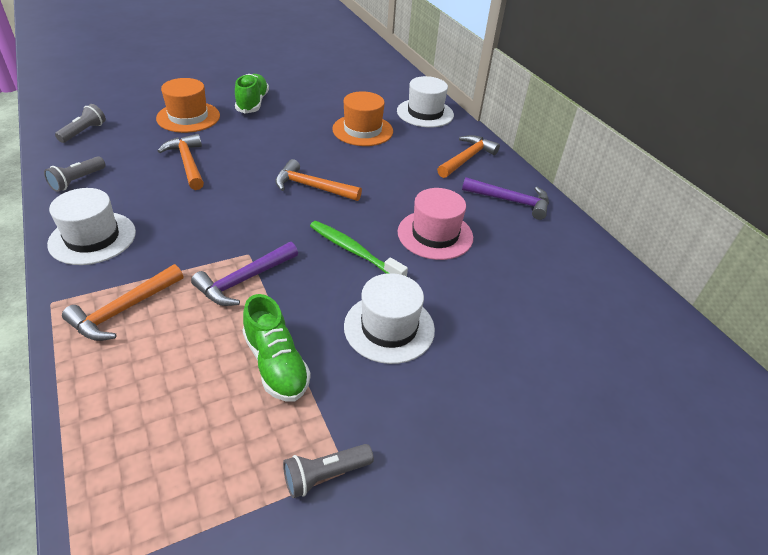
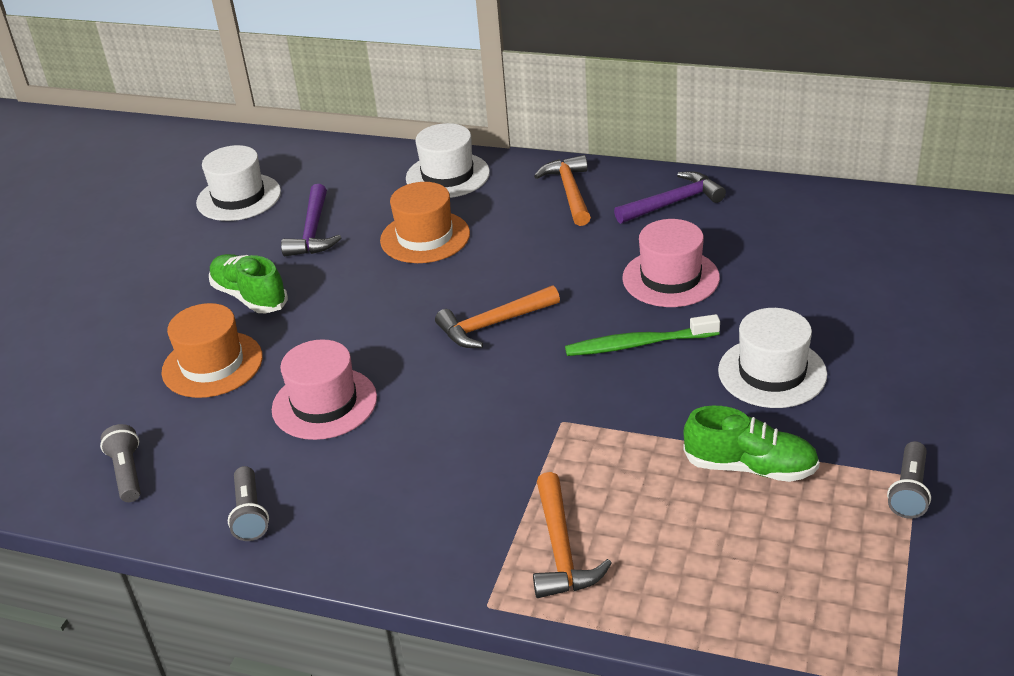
camera: 40 degrees left, 5 degrees down
(92, 238) = (396, 536): white hat -> white hat (239, 197)
(187, 163) = (324, 403): orange hammer -> pink hat
(244, 280) = (604, 441): purple hammer -> purple hammer (313, 232)

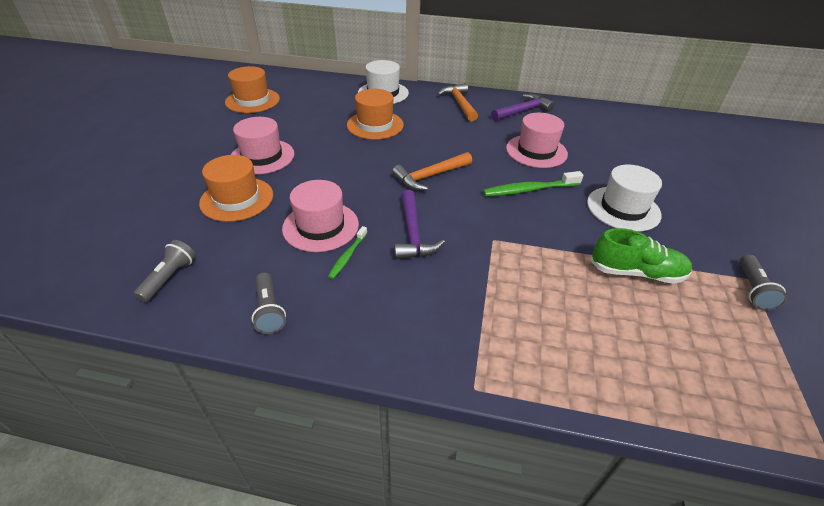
camera: 10 degrees left, 5 degrees up
(127, 473) = (169, 278): grey flashlight -> grey flashlight turned 45 degrees clockwise
(239, 197) = (252, 100): white hat -> orange hat
(250, 297) = (262, 156): green shoe -> pink hat
(313, 232) = (302, 120): purple hammer -> purple hammer (413, 233)
(356, 445) = (348, 256): none -> green toothbrush
(561, 549) = (521, 338): orange hammer -> none

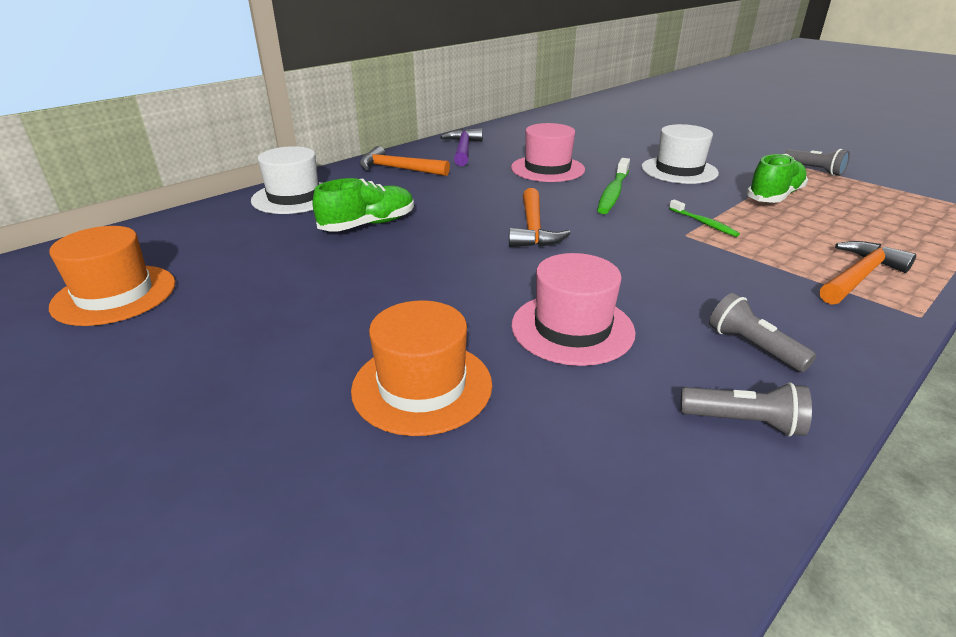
camera: 55 degrees left, 10 degrees down
(169, 278) = (598, 522): grey flashlight -> grey flashlight (753, 347)
(262, 156) = (322, 330): pink hat -> none
(348, 256) = (656, 326): green toothbrush -> green toothbrush (704, 223)
(375, 125) = (368, 225): orange hat -> green shoe
(413, 233) = (641, 271): purple hammer -> none
(515, 345) = (859, 276): none -> orange hammer

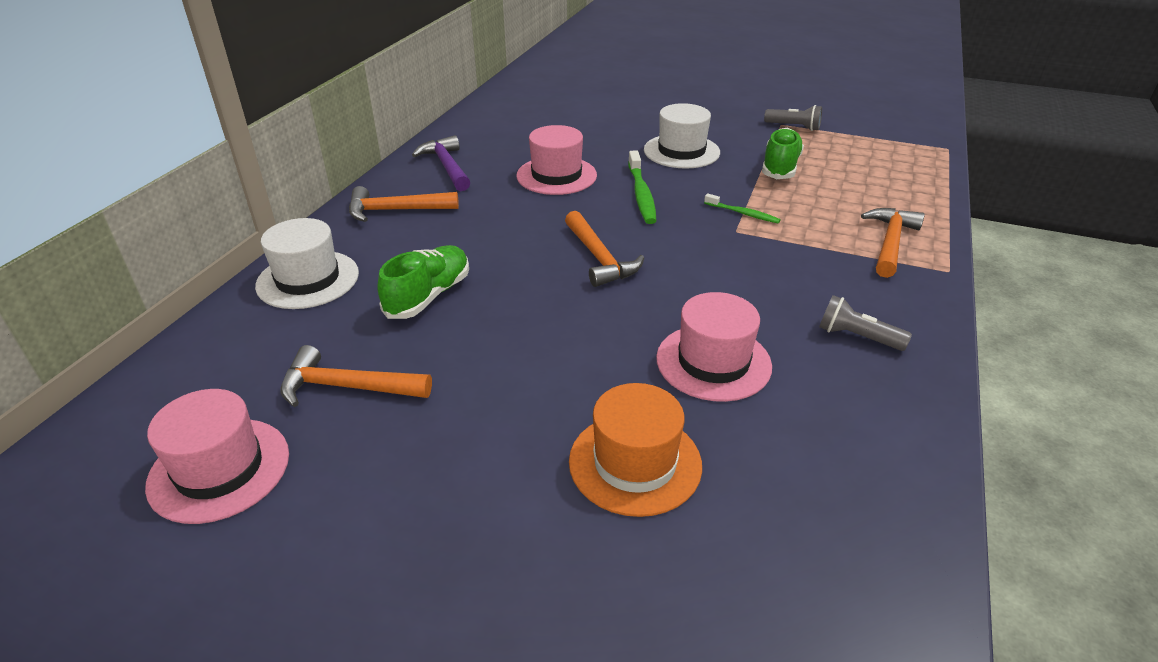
camera: 25 degrees left, 5 degrees up
(115, 295) = (219, 469): orange hat -> pink hat
(250, 267) = (347, 387): none -> orange hammer
(743, 422) = (890, 408): grey flashlight -> none

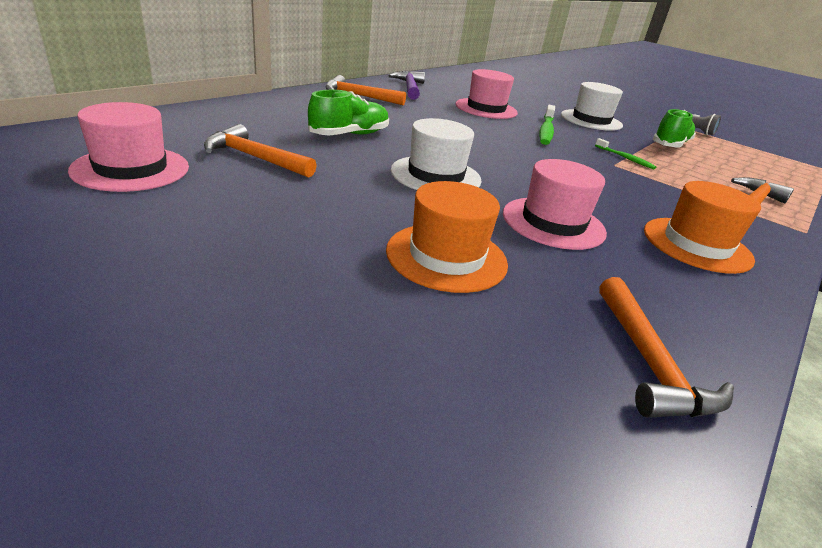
camera: 15 degrees right, 5 degrees down
(308, 279) = (273, 108): white hat -> white hat (436, 175)
(599, 258) = (492, 150): orange hammer -> orange hammer (649, 362)
(857, 337) = (696, 245): grey flashlight -> orange hat

